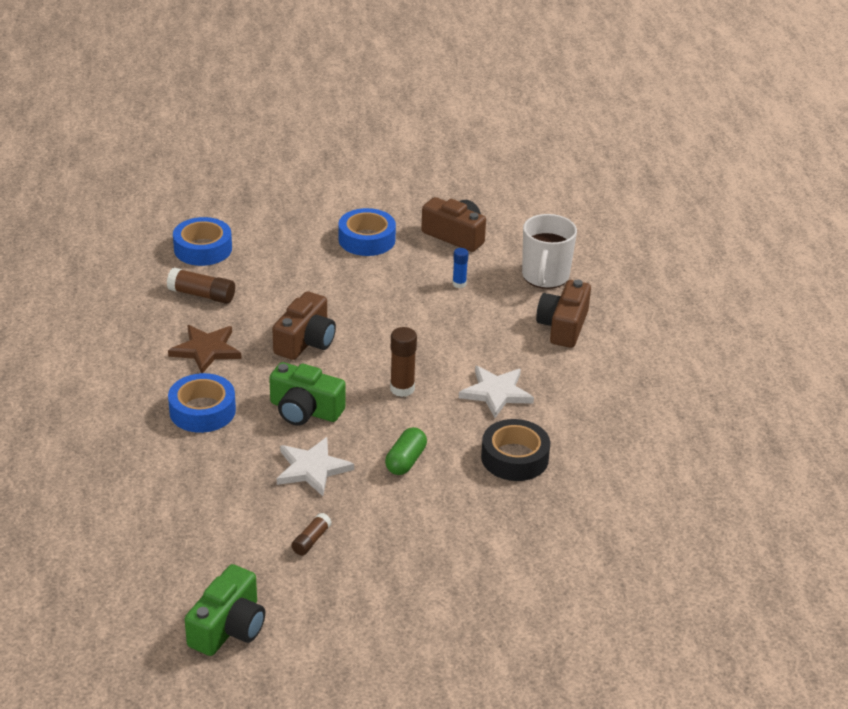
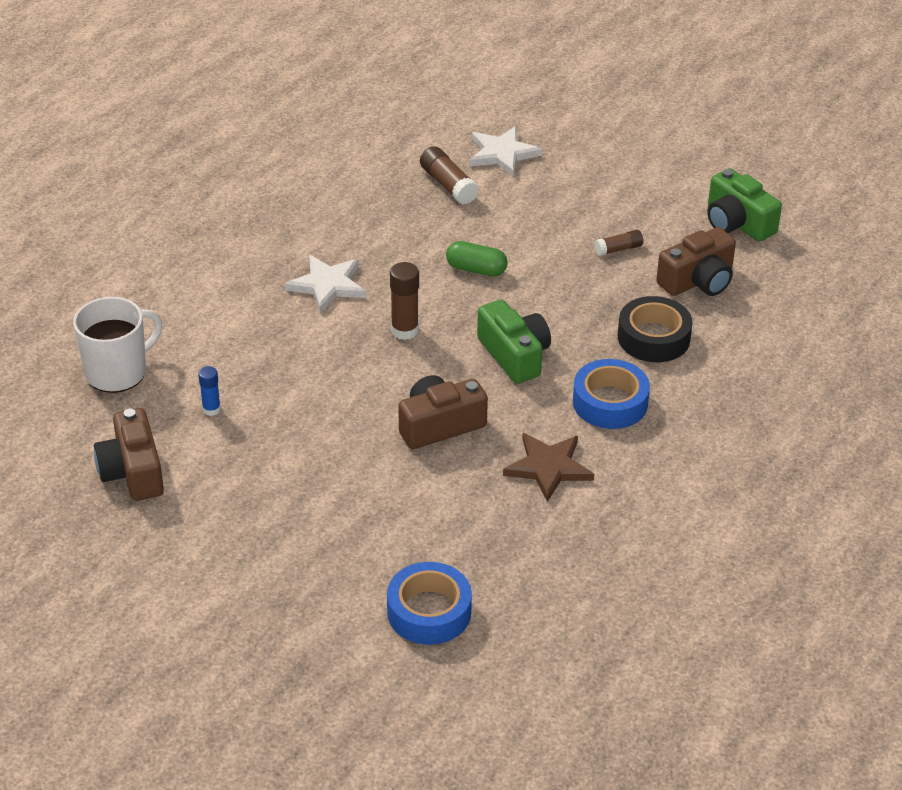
camera: 140 degrees left, 5 degrees up
(202, 295) = (490, 542): brown glue stick -> brown glue stick (448, 185)
(228, 627) = (737, 223): green camera -> green camera turned 105 degrees counterclockwise
(312, 468) = (561, 301): white star -> white star (502, 154)
(367, 239) = (232, 520): blue tape -> none
(406, 461) = (476, 269): green capsule -> green capsule turned 45 degrees clockwise
(514, 458) = (385, 228): black tape -> black tape (653, 338)
(563, 326) = (181, 313): brown camera -> brown camera (698, 281)

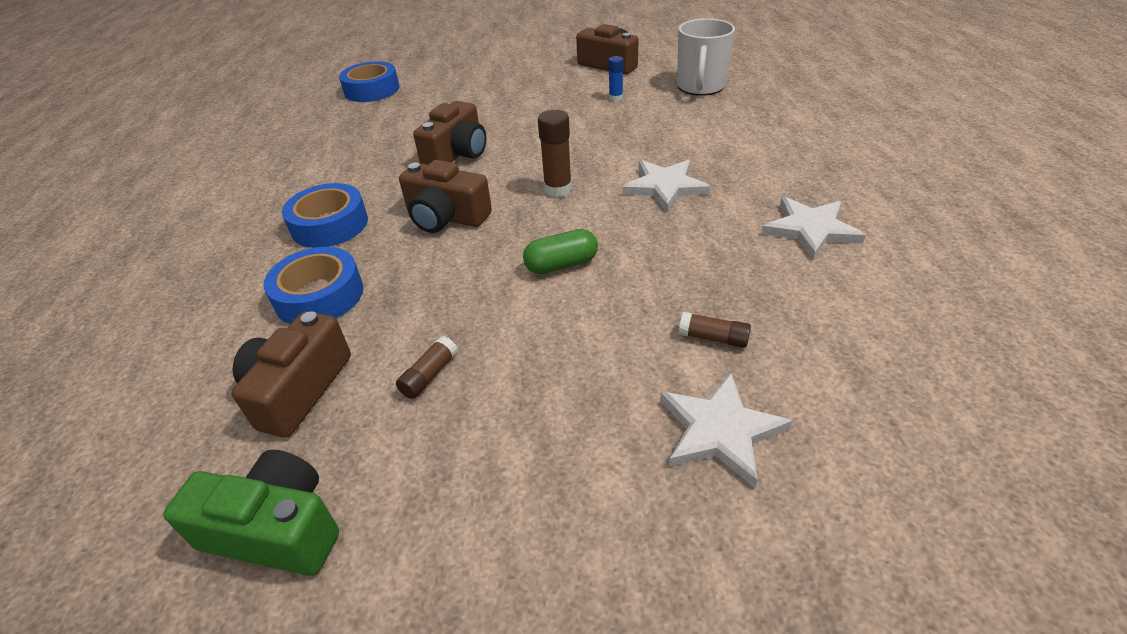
camera: 145 degrees right, 0 degrees up
(295, 203) = (810, 229): none -> white star
(448, 185) = (713, 338): brown glue stick -> brown glue stick, size x0.62
(514, 355) = (446, 217): green camera -> brown camera
(548, 467) = (351, 168): brown star -> none
(653, 338) = (319, 296): black tape -> blue tape

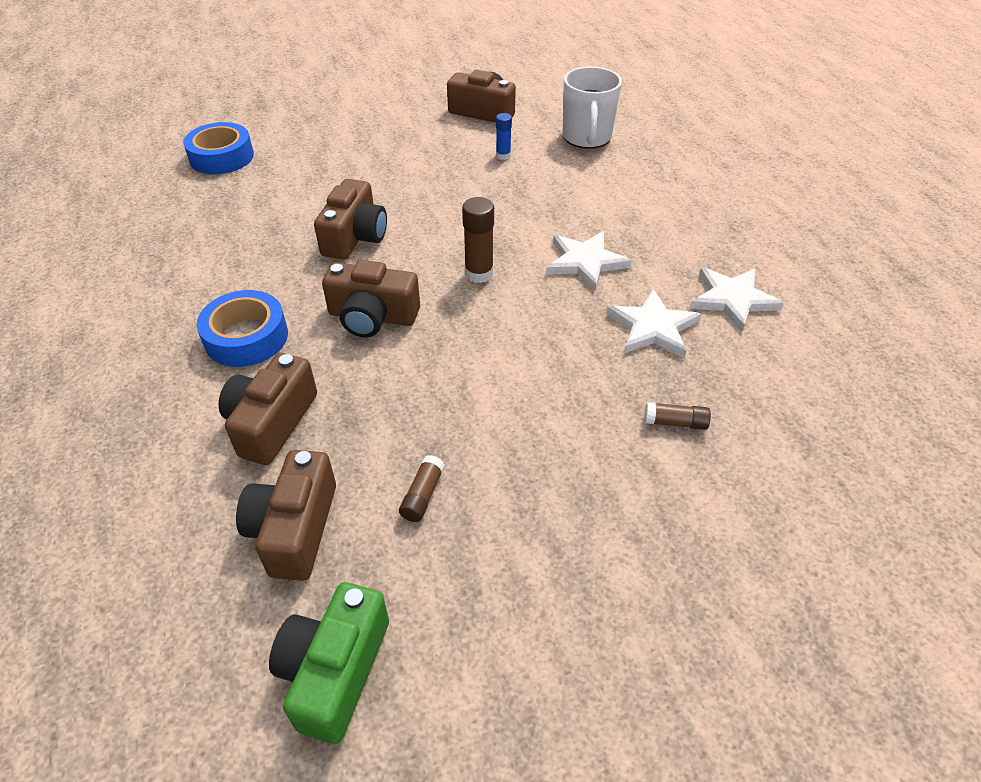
camera: 15 degrees left, 5 degrees up
(275, 530) = (335, 671): green camera -> green camera turned 75 degrees counterclockwise
(319, 296) = (271, 422): blue tape -> brown camera
(561, 265) = (511, 360): green capsule -> none
(719, 430) = (704, 512): white star -> white star (653, 327)

